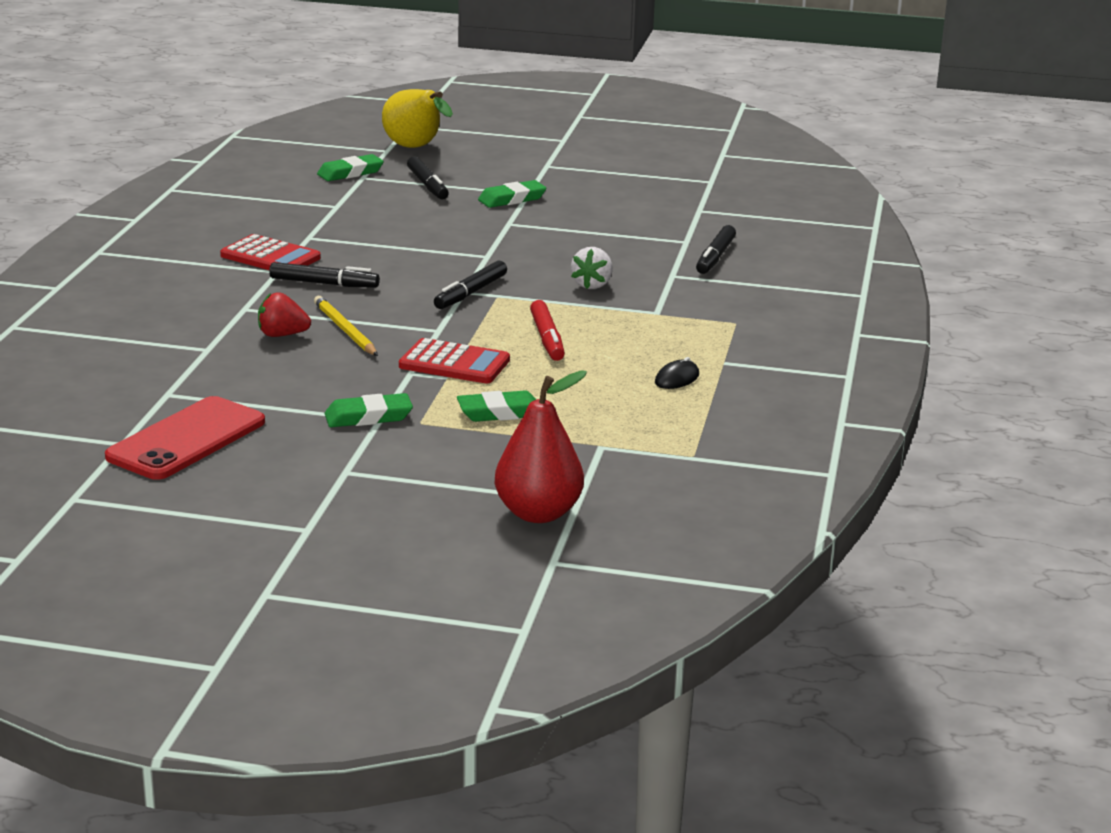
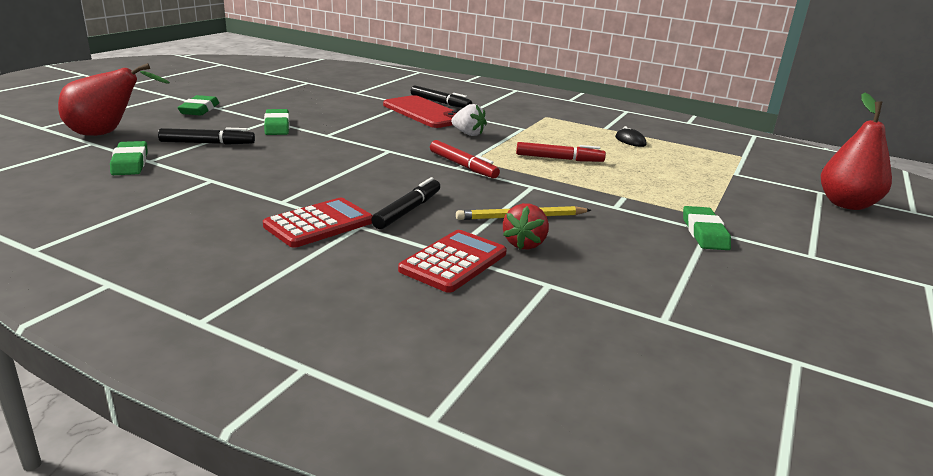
camera: 75 degrees left, 0 degrees up
(186, 439) = (775, 320): red phone -> red phone (424, 113)
(416, 148) = (107, 133): yellow pear -> red pear
(454, 363) = (600, 190): red calculator -> red calculator (453, 262)
(470, 293) = (463, 166): black marker -> red marker
(500, 412) = (688, 190): green eraser -> green eraser (199, 109)

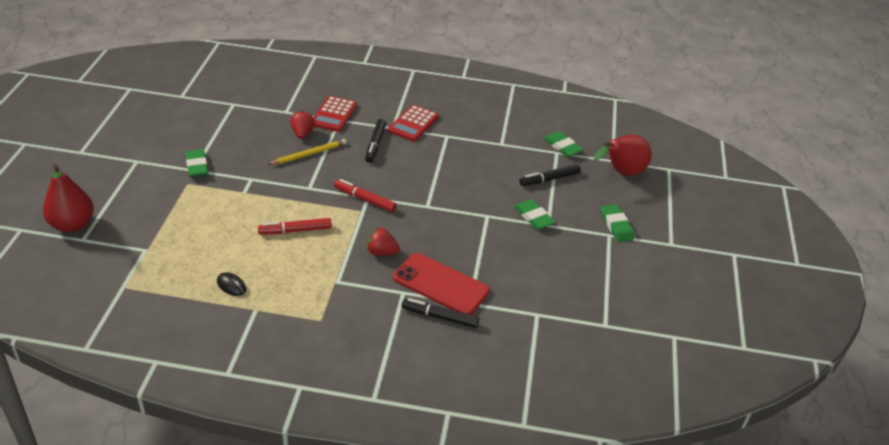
camera: 160 degrees right, 15 degrees up
(468, 134) = (381, 252): white strawberry -> red strawberry

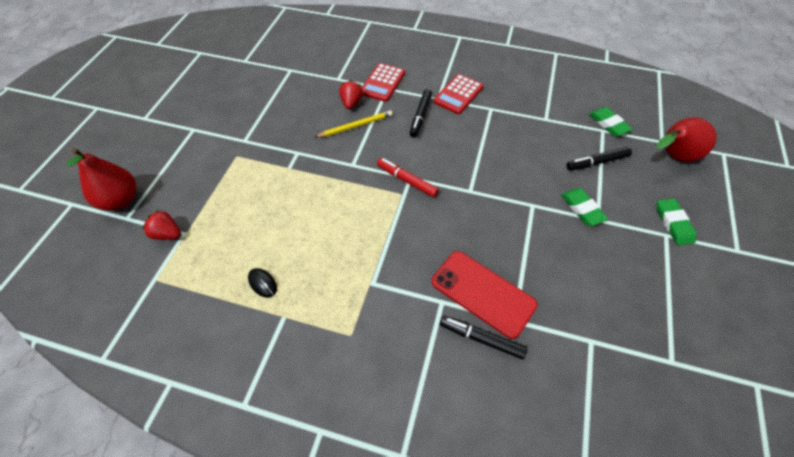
camera: 10 degrees right, 15 degrees up
(197, 166) = (248, 136): green eraser -> none
(295, 231) = (334, 216): red marker -> none
(381, 252) = (421, 247): red strawberry -> red strawberry (167, 234)

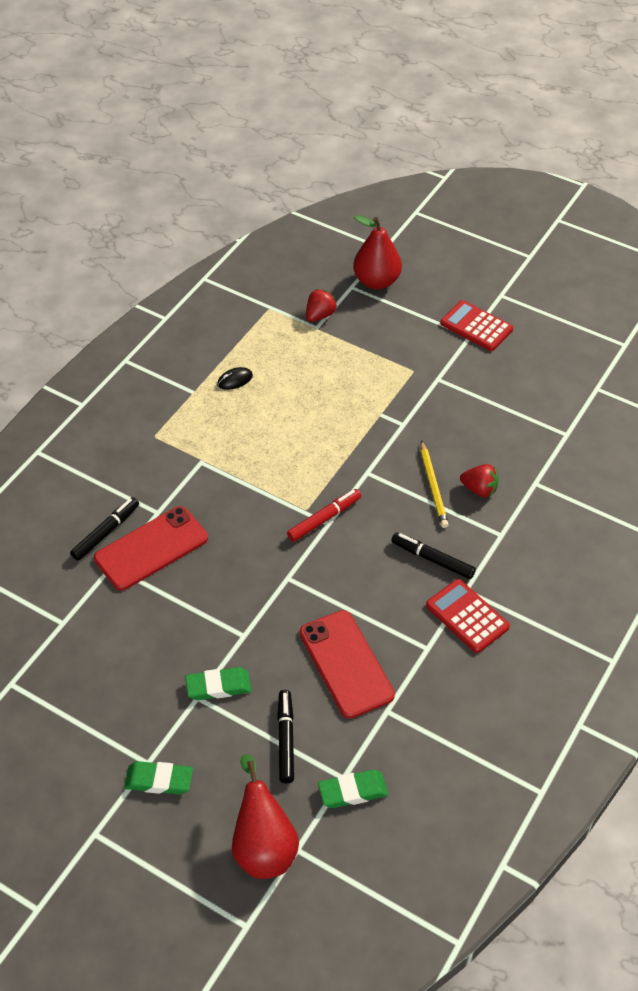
camera: 105 degrees right, 5 degrees down
(382, 83) = (514, 532): red calculator -> red calculator (476, 326)
(524, 144) = (346, 664): none -> red phone

